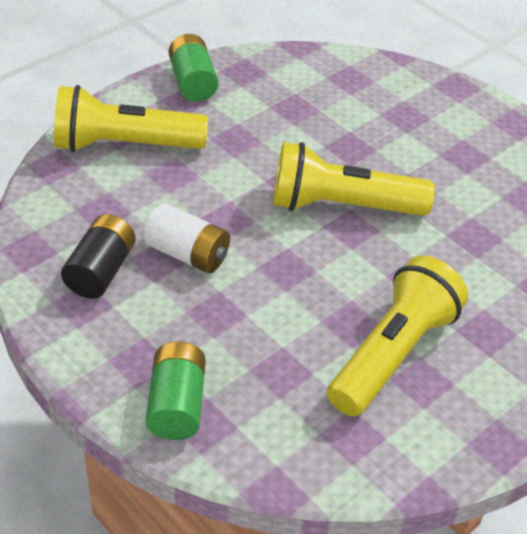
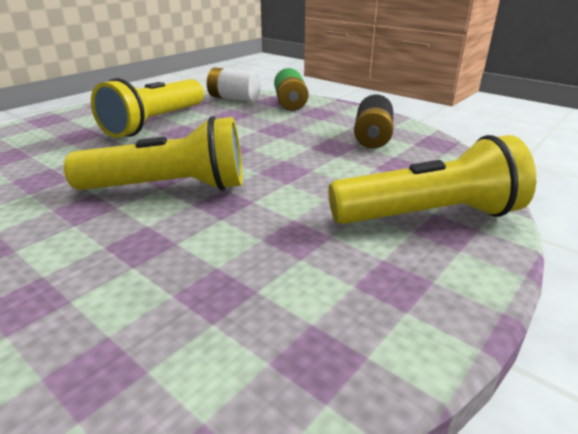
camera: 175 degrees right, 15 degrees down
(187, 254) = (311, 149): white battery -> white battery (234, 98)
(193, 82) = (400, 316): green battery -> none

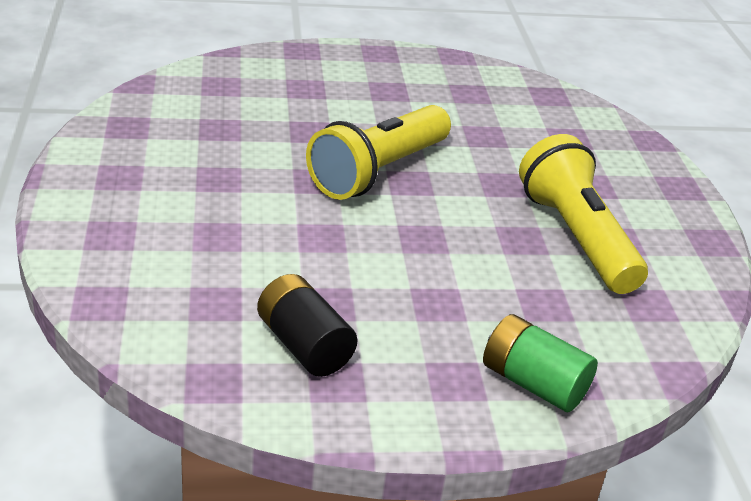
camera: 130 degrees right, 5 degrees up
(234, 98) = (624, 348): white battery -> none
(428, 215) = (135, 242): yellow flashlight -> none

